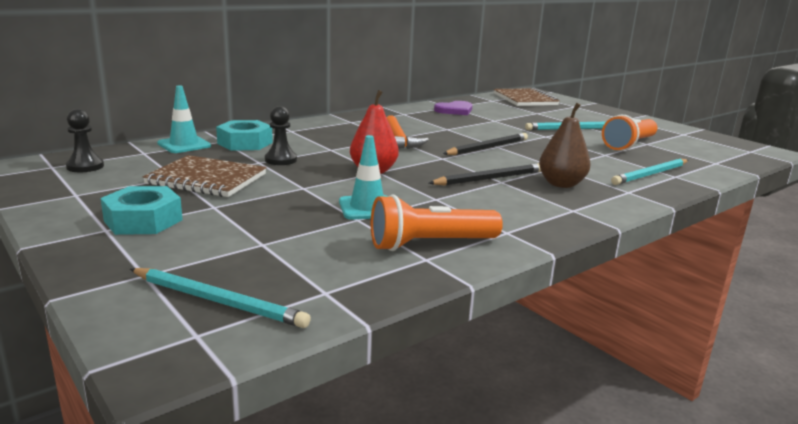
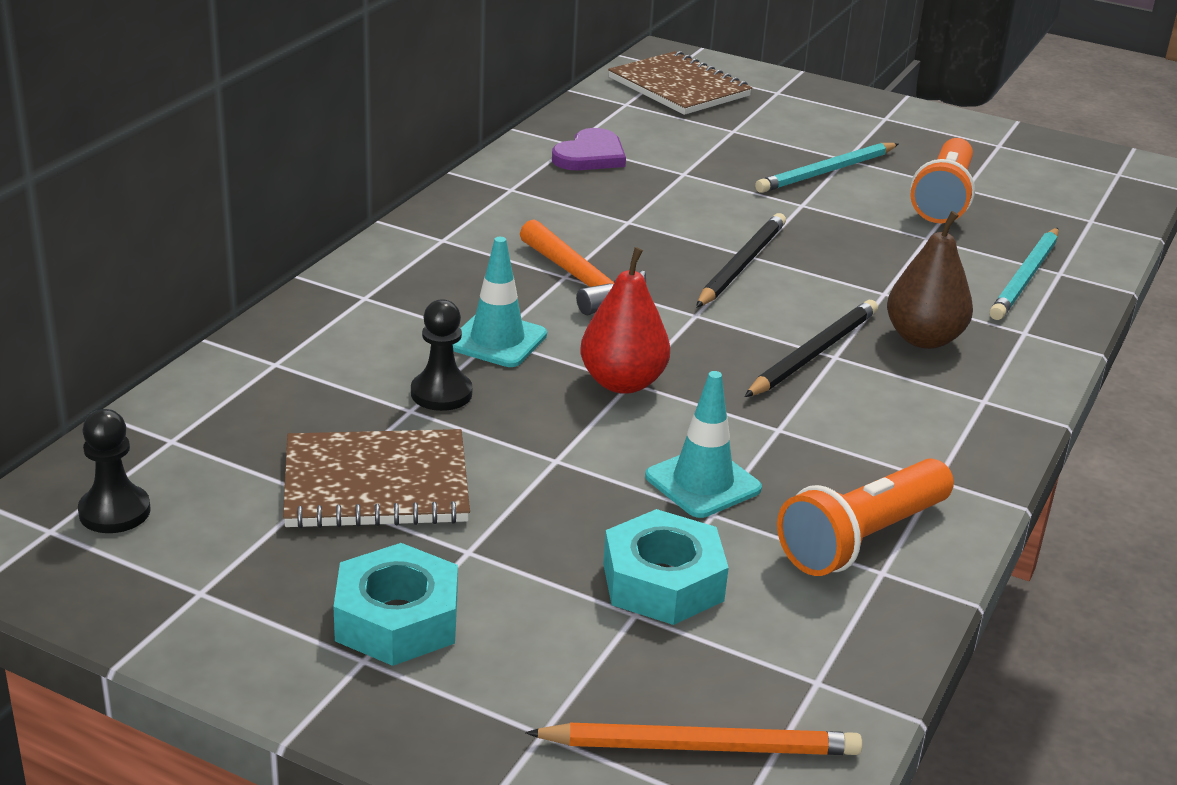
camera: 25 degrees left, 10 degrees up
(184, 145) = (218, 395): turquoise traffic cone -> turquoise traffic cone (497, 340)
(219, 301) = (701, 746): turquoise pencil -> orange pencil
(245, 143) = (324, 359): turquoise nut -> turquoise nut (663, 582)

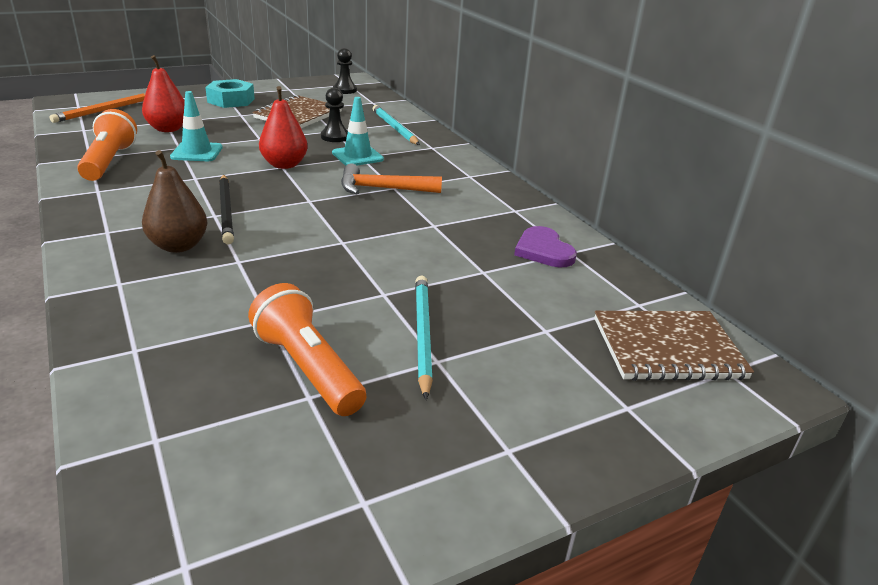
camera: 125 degrees right, 0 degrees up
(663, 582) = (168, 129): turquoise nut -> red pear
(741, 264) = (337, 234): black pencil -> none
(1025, 278) = (157, 327): turquoise pencil -> turquoise pencil (394, 128)

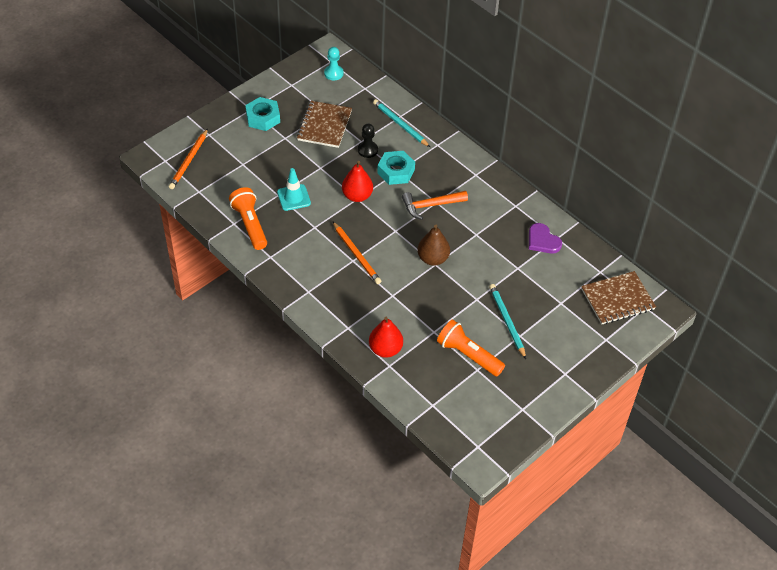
camera: 15 degrees left, 20 degrees up
(168, 129) = (252, 173): red pear -> red pear (385, 349)
(178, 246) = (354, 292): brown pear -> brown pear (433, 259)
(226, 211) = (356, 254): black pencil -> orange pencil
(345, 90) = (333, 73): black pawn -> turquoise pawn
(357, 156) = (396, 171): turquoise traffic cone -> turquoise nut

